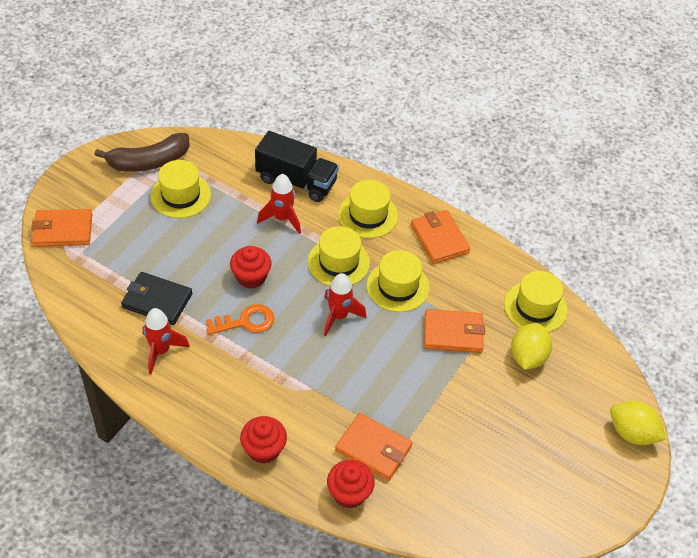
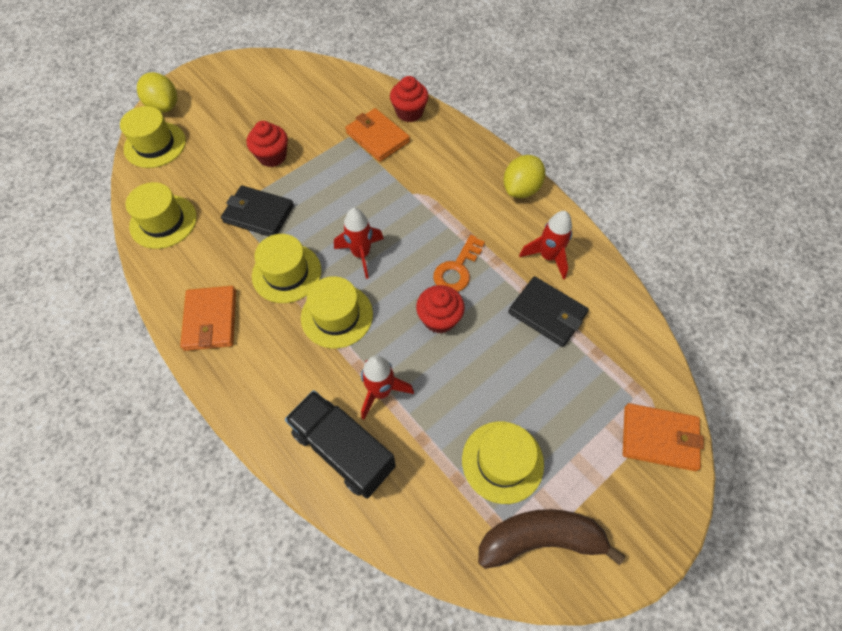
camera: 160 degrees left, 10 degrees up
(245, 322) = (457, 269): orange key -> orange key turned 60 degrees counterclockwise
(263, 449) = (468, 155): red cupcake -> red cupcake (272, 156)
(368, 215) = (275, 372): yellow hat -> yellow hat (155, 145)
(453, 333) = (258, 214): orange wallet -> black wallet
(527, 357) = (204, 179): yellow lemon -> yellow lemon (521, 189)

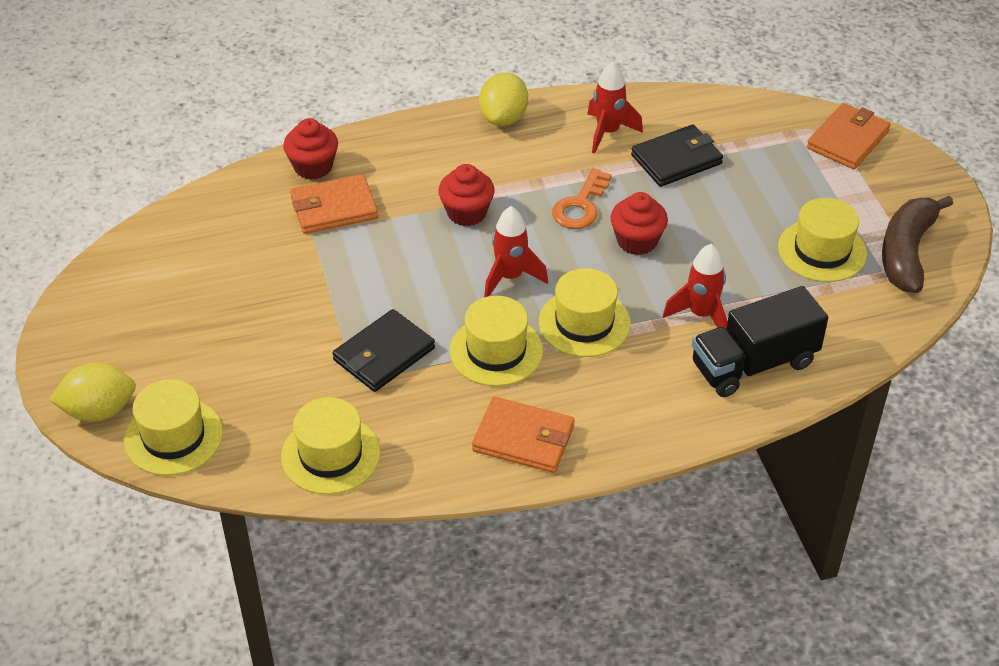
camera: 65 degrees left, 15 degrees down
(272, 156) = (292, 316): red cupcake -> red cupcake (466, 213)
(457, 269) = (580, 205): orange key -> orange key turned 60 degrees clockwise
(521, 189) = (503, 118): yellow lemon -> yellow lemon turned 45 degrees clockwise

